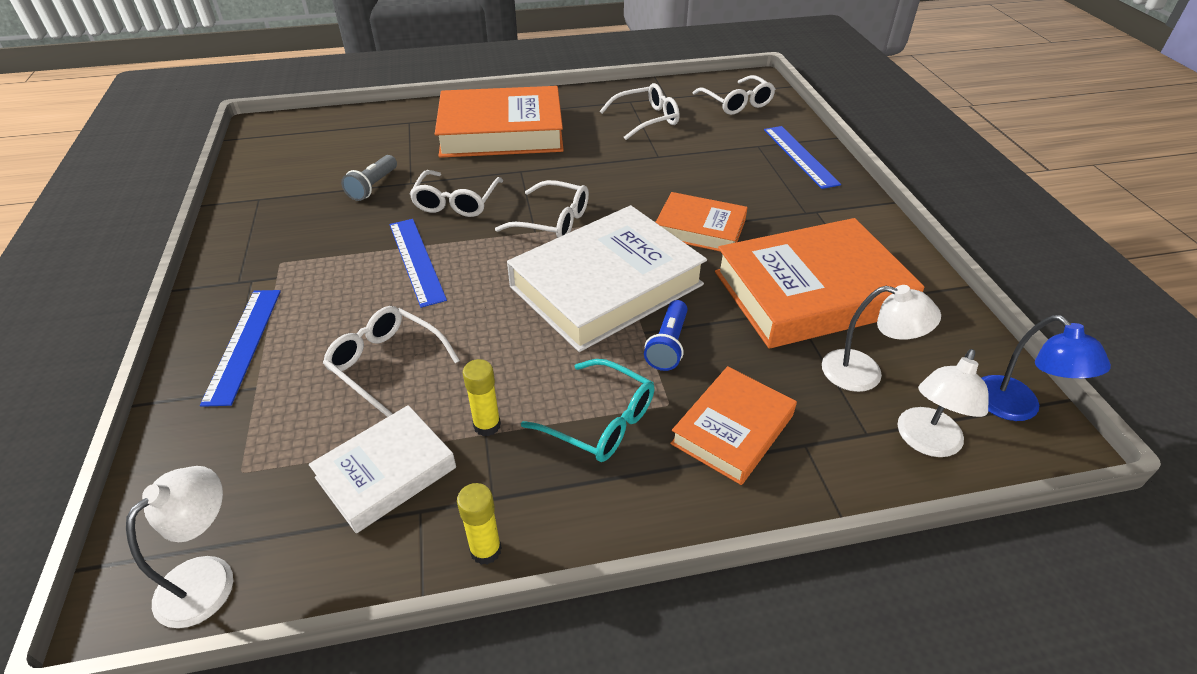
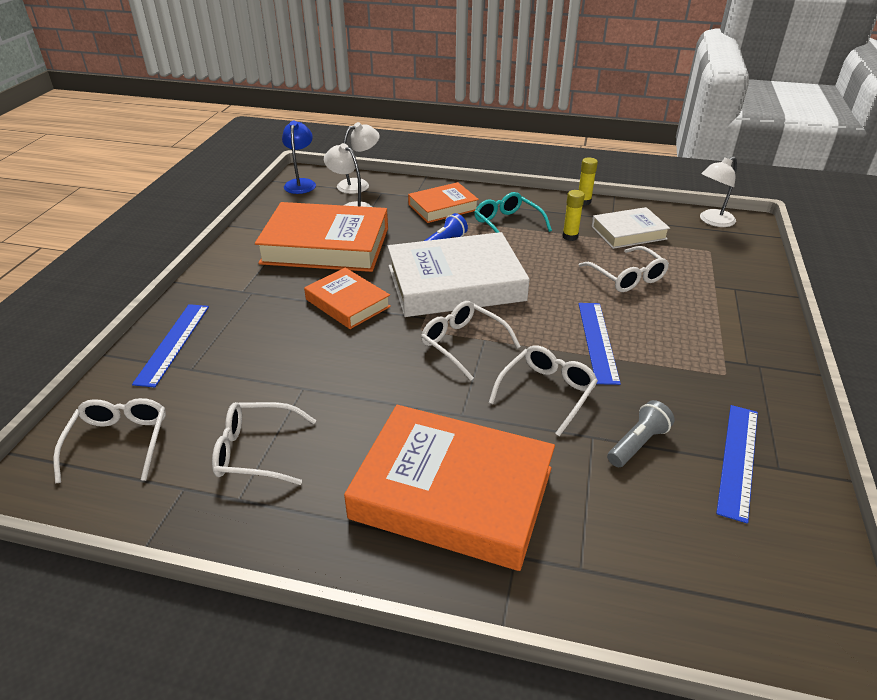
camera: 155 degrees left, 5 degrees down
(243, 344) = (734, 313): blue ruler -> blue ruler (738, 460)

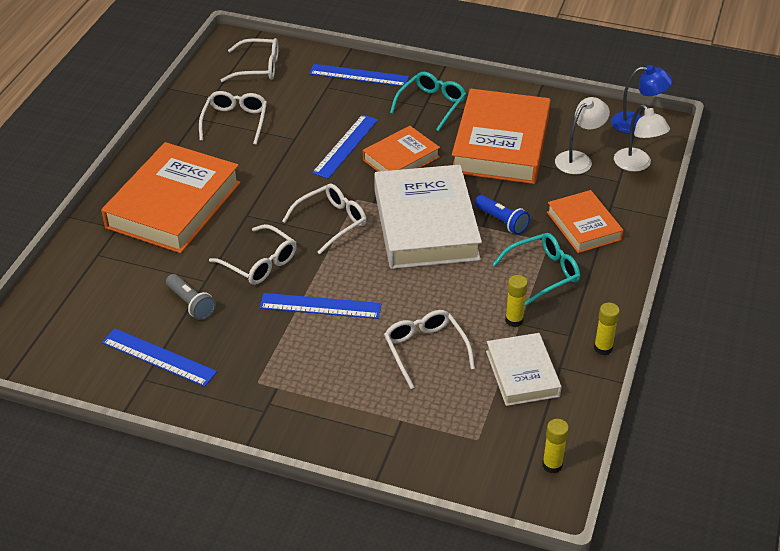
camera: 95 degrees right, 5 degrees up
(250, 287) = (431, 105): none -> turquoise glasses
(322, 344) = (345, 146): none -> blue ruler
(627, 277) = (425, 350): white glasses -> white glasses turned 90 degrees clockwise
(712, 221) = (552, 465): white lamp -> yellow glue stick

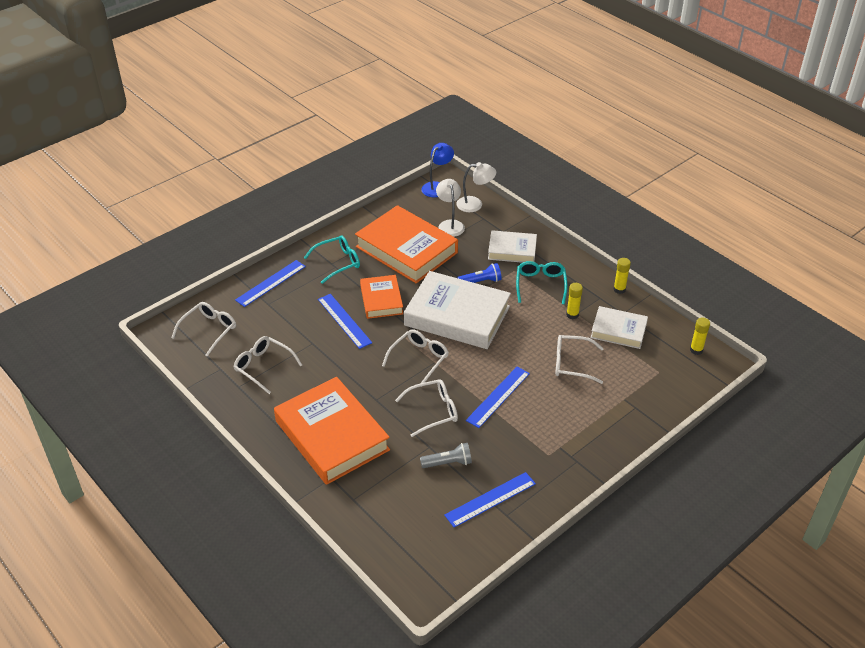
camera: 60 degrees left, 0 degrees up
(331, 222) = (419, 359): white glasses -> white glasses turned 45 degrees clockwise
(431, 105) = (337, 262): turquoise glasses -> turquoise glasses turned 90 degrees clockwise
(583, 226) = (512, 250): orange book -> white book

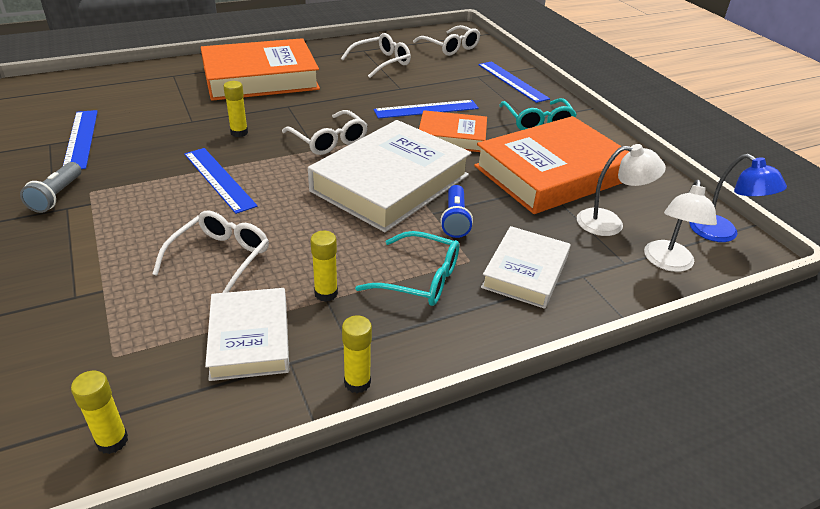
camera: 105 degrees right, 5 degrees down
(433, 411) = (239, 133): white glasses -> yellow glue stick
(448, 463) = (158, 126): grey flashlight -> grey flashlight (57, 196)
(618, 331) = (249, 339): white book -> white book turned 45 degrees counterclockwise

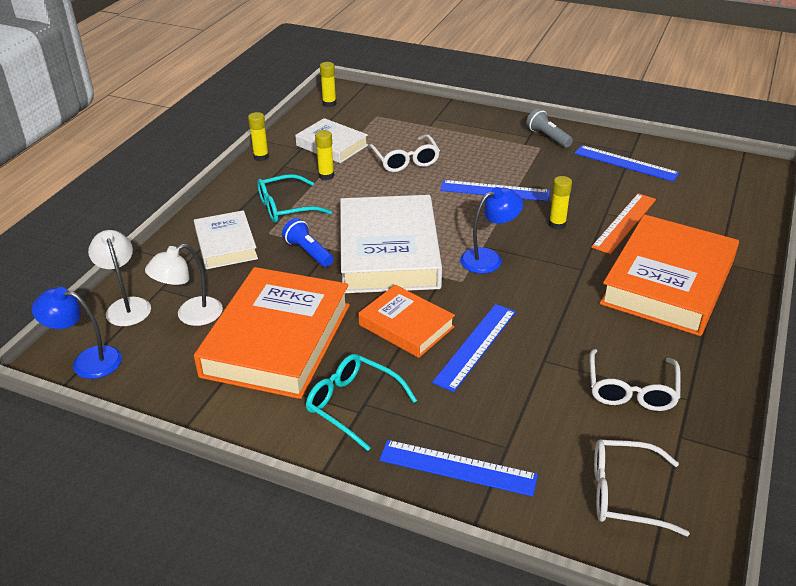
camera: 140 degrees right, 0 degrees up
(198, 110) = (624, 223): none -> orange ruler
(329, 141) = (488, 258): white glasses -> blue lamp
(452, 137) = (406, 326): orange book -> orange book turned 75 degrees clockwise

